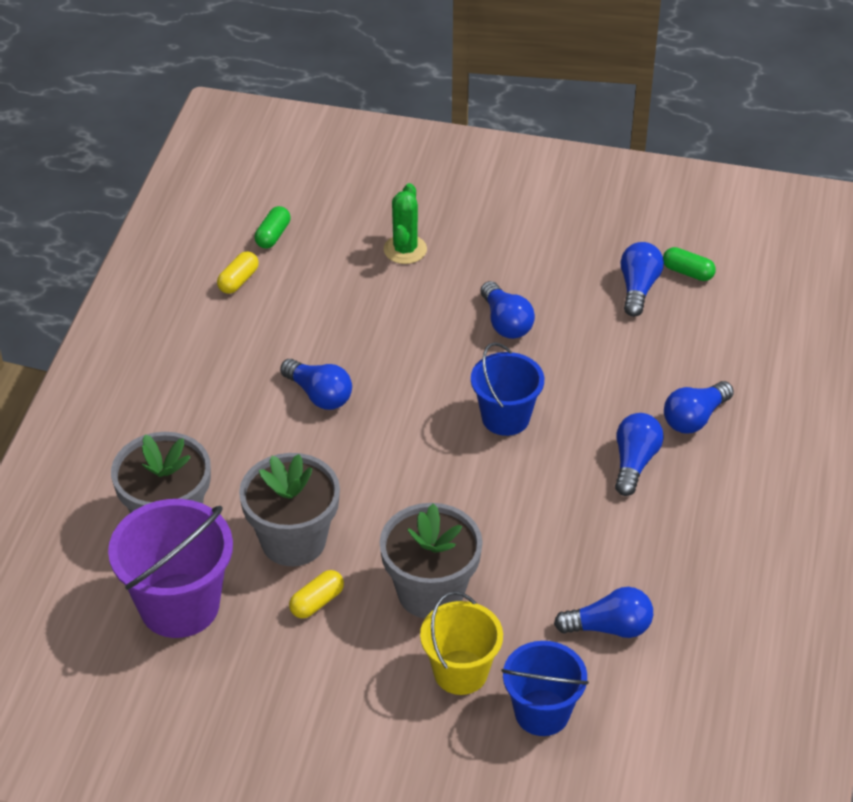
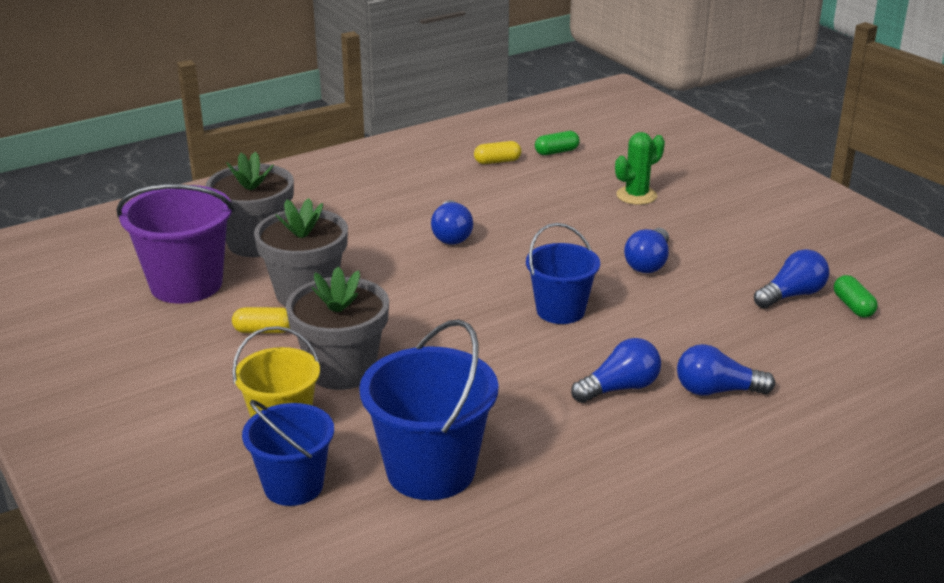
camera: 45 degrees right, 15 degrees down
(609, 628) = (431, 470): blue light bulb -> blue bucket

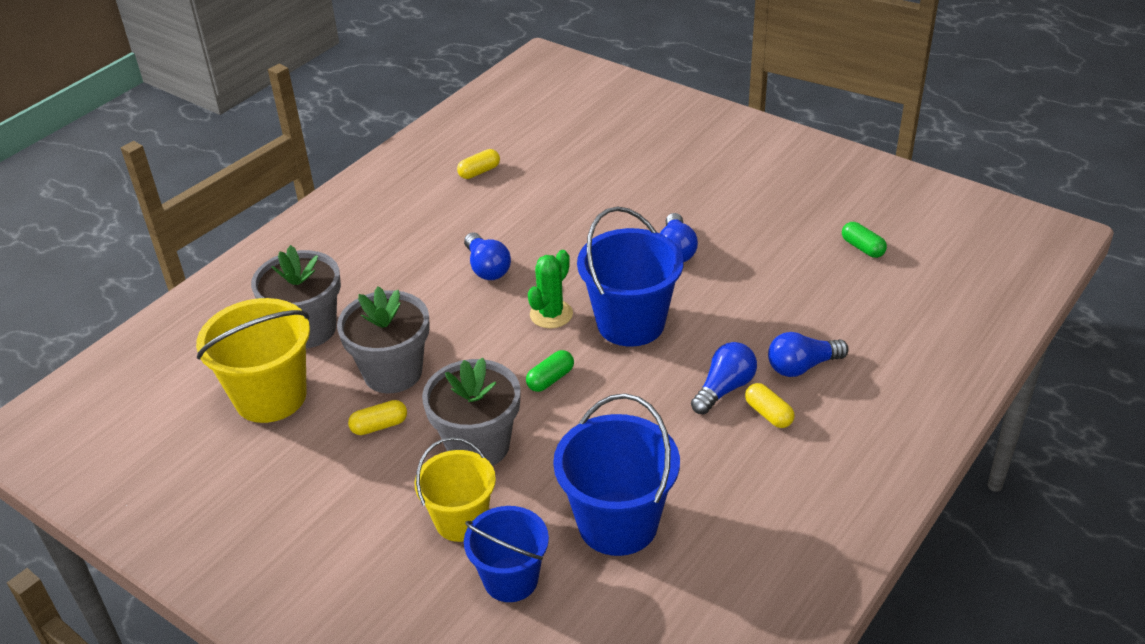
camera: 20 degrees left, 10 degrees up
(186, 284) = (270, 397): purple bucket -> yellow bucket
(556, 152) = (527, 146): green capsule -> green capsule (550, 379)
(560, 310) = (630, 323): blue bucket -> blue bucket, size x1.52
(636, 196) = (625, 178): green cactus -> green cactus (551, 314)
(652, 421) = (768, 414): none -> yellow capsule
(792, 295) = (809, 250): blue light bulb -> none

